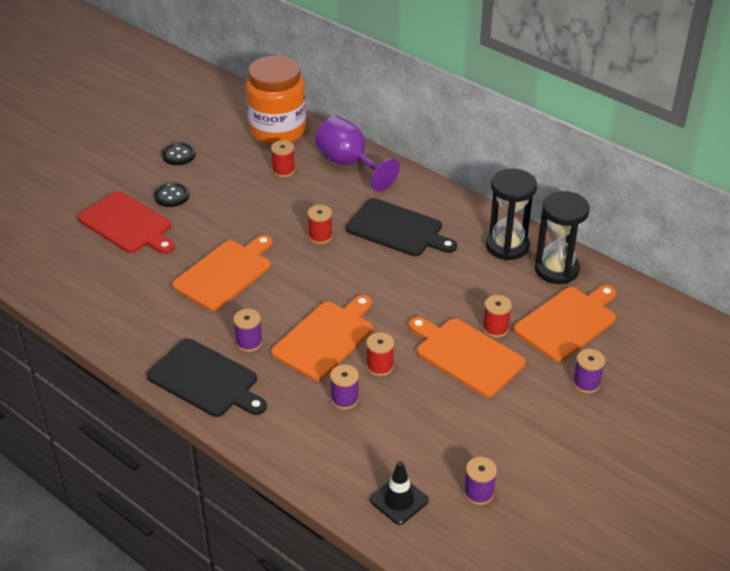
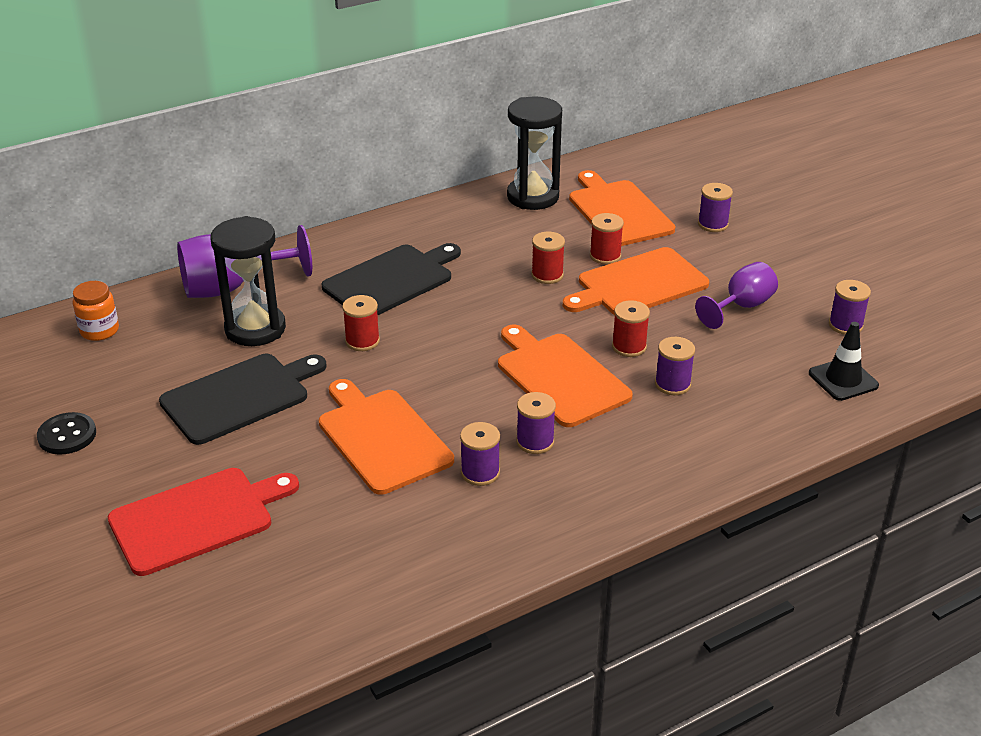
camera: 70 degrees left, 5 degrees down
(171, 196) = (164, 460): black button -> none
(206, 380) = (589, 494): black cutting board -> black cutting board (240, 397)
(208, 325) = (480, 473): none -> purple spool
(277, 131) = (99, 331): orange jar -> orange jar, size x0.44
(283, 170) = (197, 343): red spool -> red spool (547, 275)
(469, 422) = (741, 306): none -> purple goblet
(507, 246) = (474, 216): black hourglass -> black hourglass (255, 329)

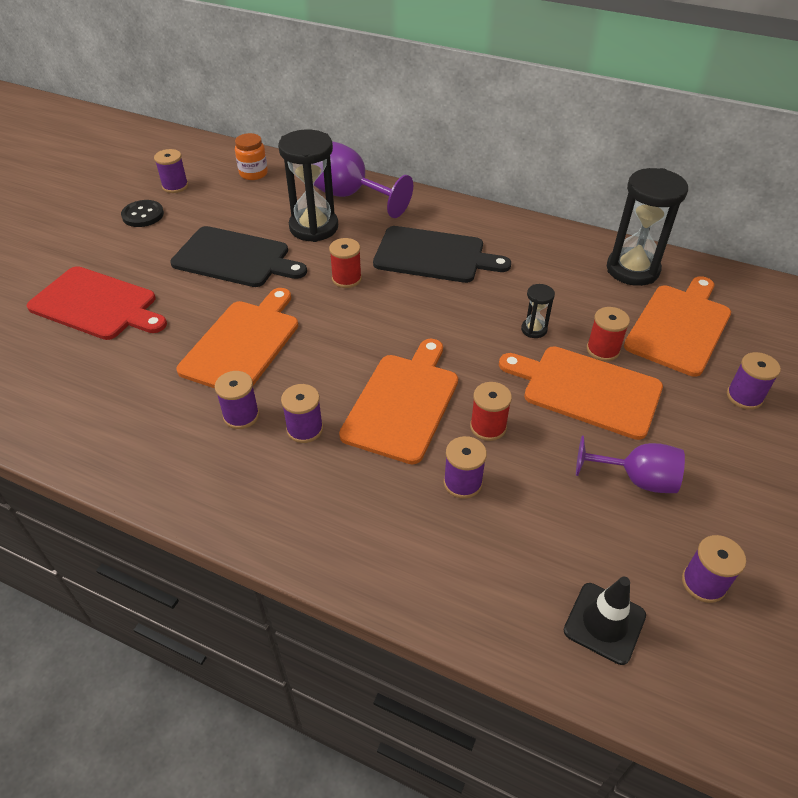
camera: 55 degrees right, 10 degrees up
(41, 393) = (175, 186): none -> purple spool
(547, 275) = (534, 329): red spool -> black hourglass

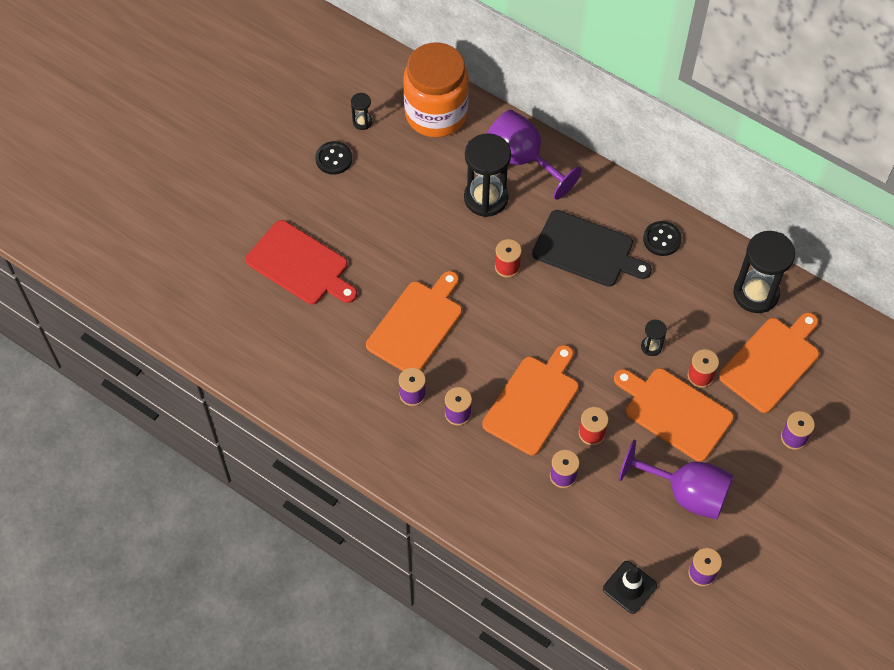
camera: 10 degrees right, 15 degrees up
(175, 186) = (362, 122): purple spool -> black hourglass
(235, 258) = (414, 227): black cutting board -> none
(253, 173) = (436, 114): orange jar -> orange jar, size x2.28
(513, 238) = (662, 239): none -> black button
(636, 479) = (686, 493): purple goblet -> purple goblet, size x1.53

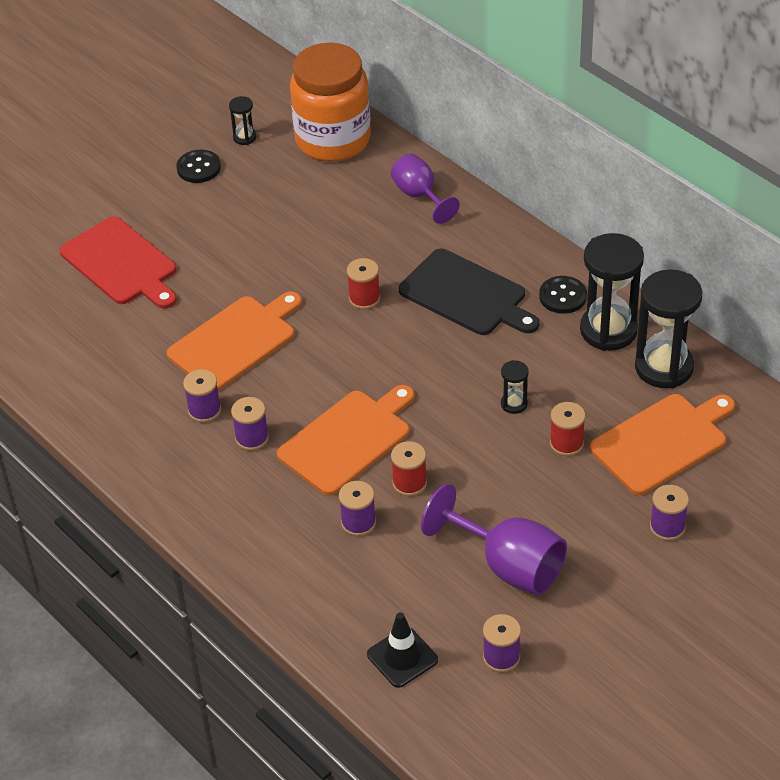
camera: 15 degrees right, 15 degrees down
(486, 198) = (362, 228): black hourglass -> black hourglass (608, 330)
(523, 159) = (419, 196): purple goblet -> purple goblet, size x0.66
(675, 412) = (522, 476): orange cutting board -> none

